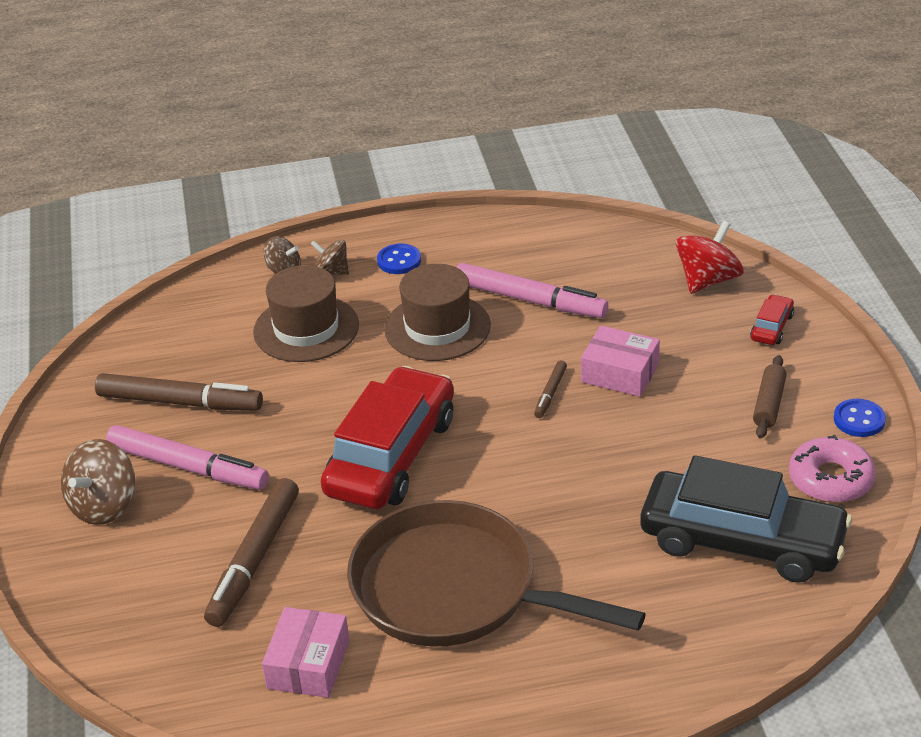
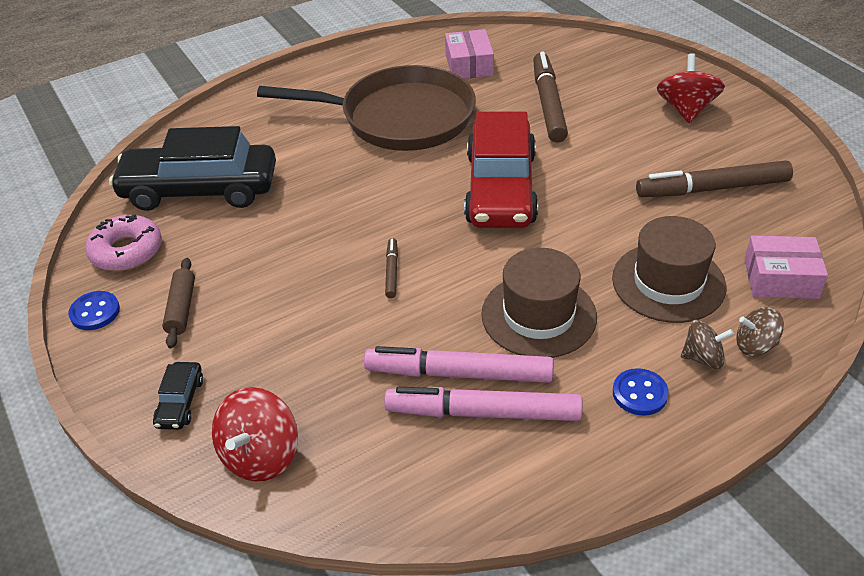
camera: 160 degrees right, 5 degrees up
(104, 505) = (686, 109): brown spinning top -> red spinning top
(188, 467) = (653, 145): pink marker -> pink marker (483, 413)
(620, 373) = (332, 307): pink box -> pink box (780, 278)
(771, 327) = (180, 402): red car -> black car

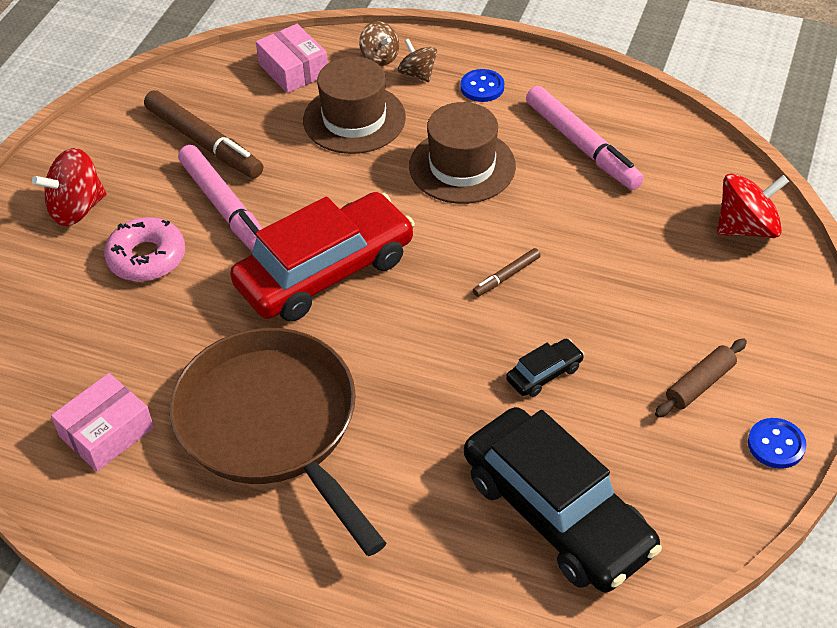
camera: 130 degrees left, 5 degrees up
(127, 251) = (695, 493): pink donut -> pink donut (147, 257)
(180, 402) = (769, 305): black car -> black car (544, 374)
(459, 374) = (564, 175): pink marker -> pink marker (226, 209)
(548, 104) = (144, 314): brown marker -> none

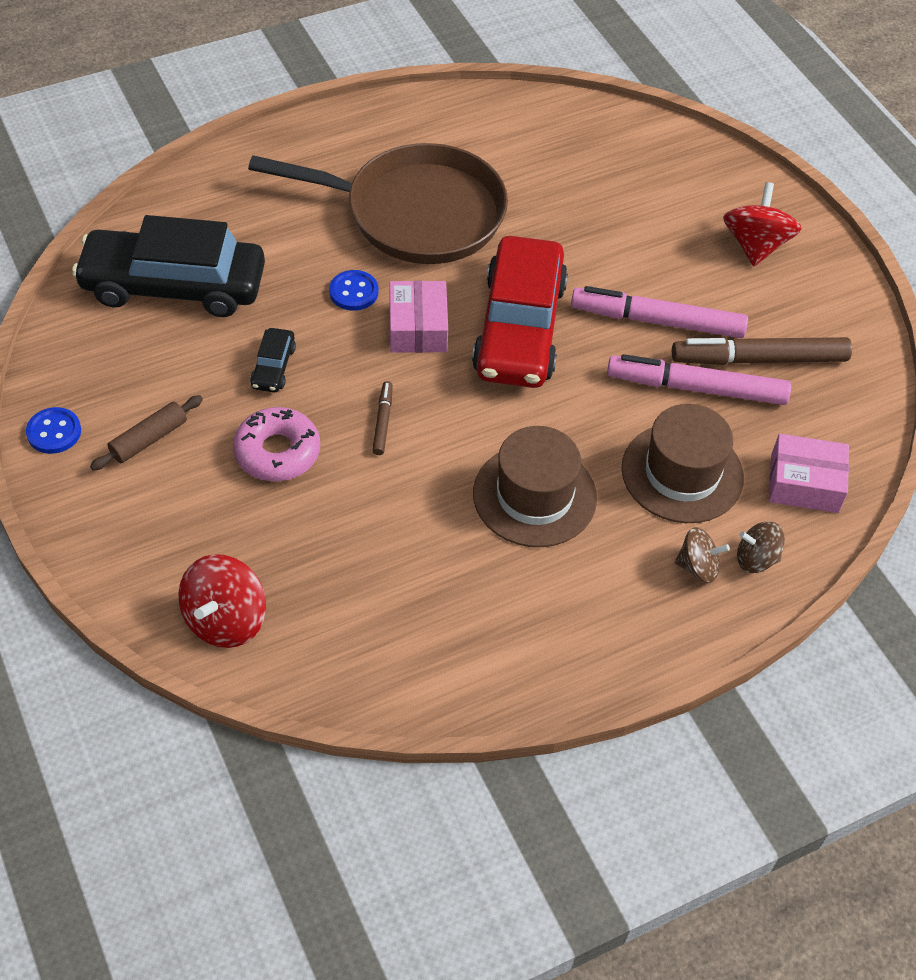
camera: 130 degrees right, 5 degrees up
(106, 432) = (509, 145): pink box -> pink box (418, 328)
(147, 257) = (653, 249): pink donut -> pink donut (277, 452)
(482, 87) = (623, 599): blue button -> blue button (353, 292)
(582, 145) = (458, 601): pink marker -> pink marker (696, 388)
(699, 384) = (149, 439): brown rolling pin -> brown rolling pin turned 45 degrees clockwise

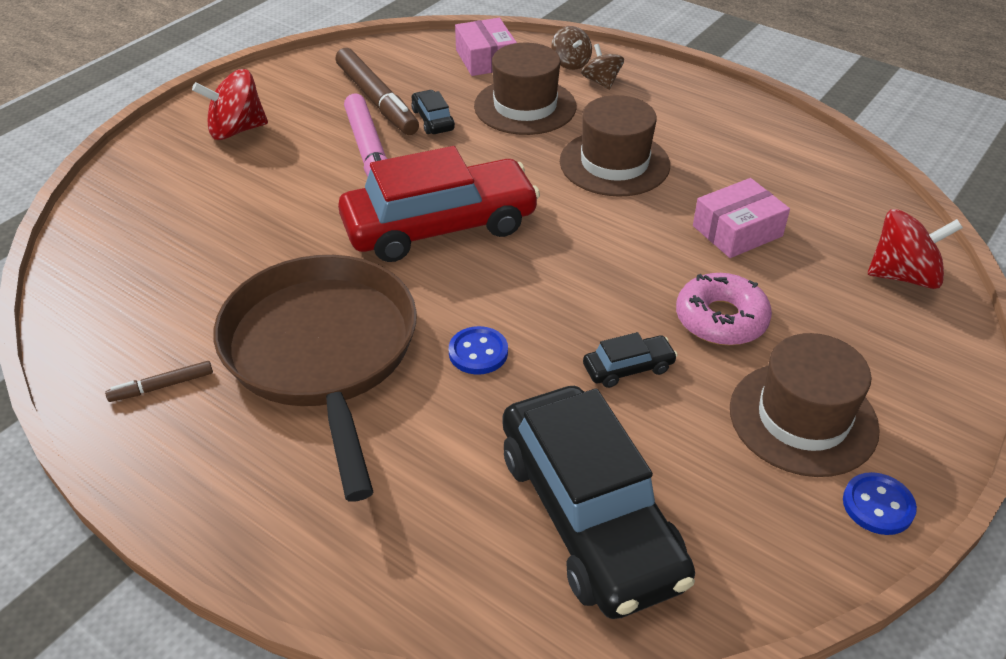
camera: 115 degrees left, 10 degrees down
(149, 439) = (803, 418): brown rolling pin -> brown hat
(382, 421) = (622, 267): brown marker -> brown marker (162, 386)
(418, 328) = (491, 288): pink box -> pink box (737, 231)
(696, 388) = (433, 120): pink marker -> black car

